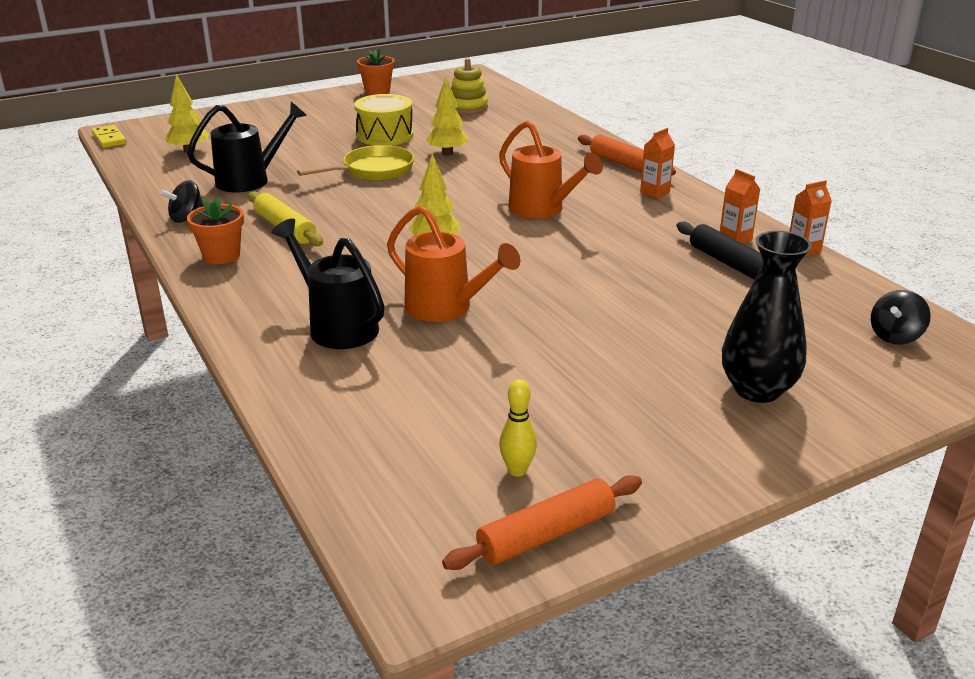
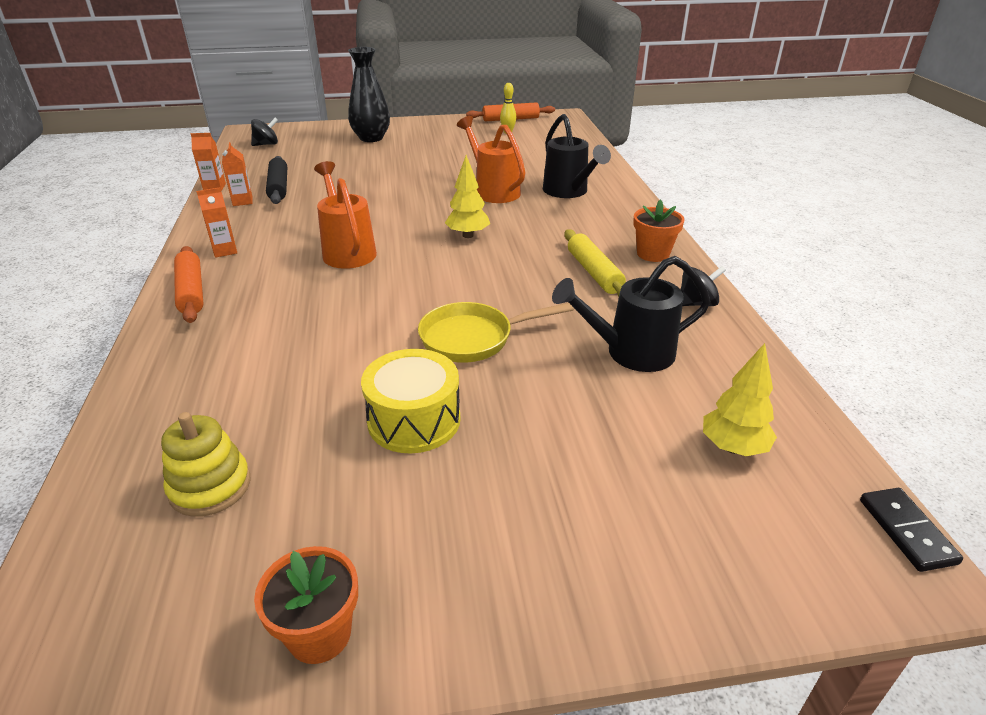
camera: 160 degrees left, 5 degrees up
(109, 139) = (906, 531): yellow domino -> black domino
(447, 153) = (360, 354): yellow tree -> none

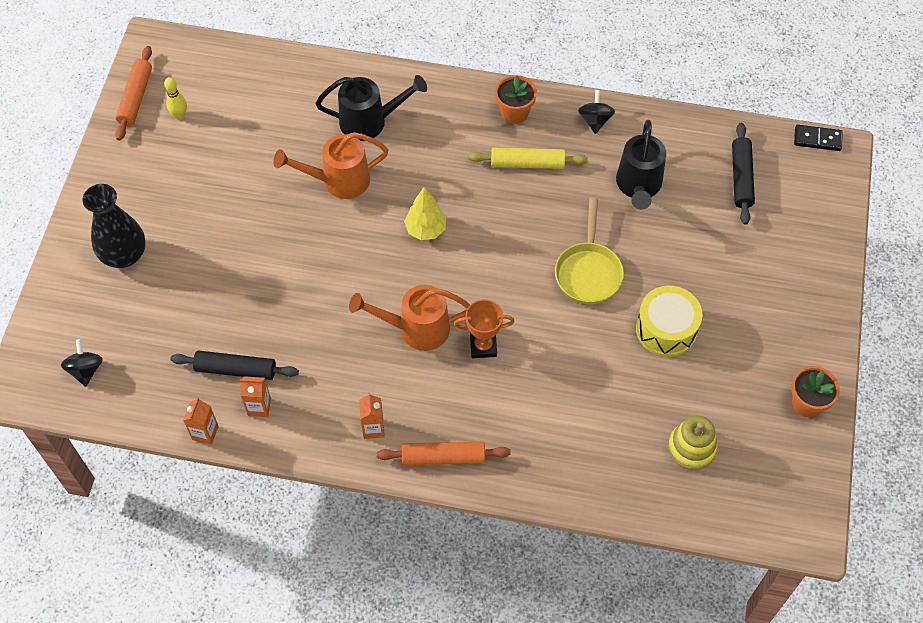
camera: 70 degrees left, 25 degrees up
(338, 289) = (483, 346): none -> orange trophy
(733, 447) = (741, 178): yellow tree -> black rolling pin

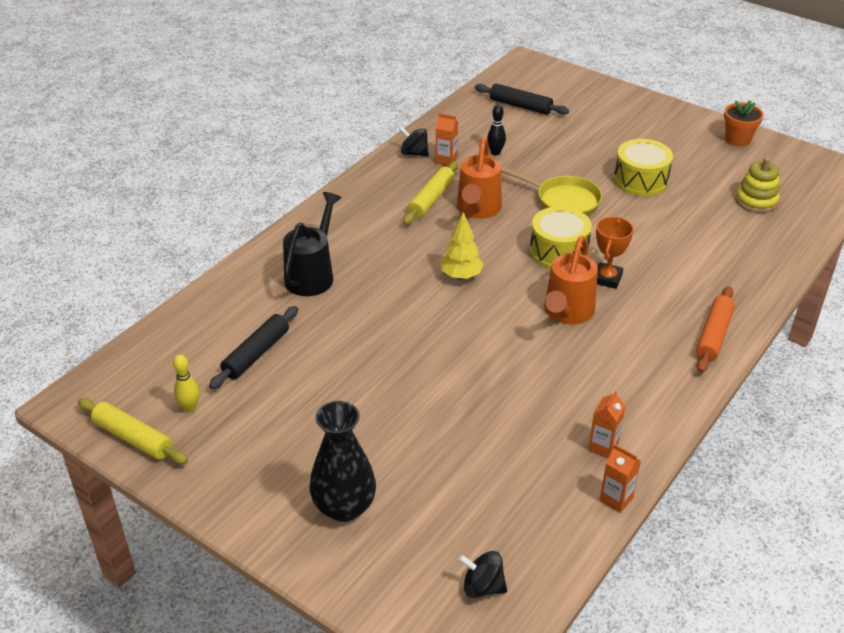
camera: 65 degrees left, 20 degrees down
(135, 98) = (133, 438): orange rolling pin -> yellow rolling pin
(236, 369) = (548, 452): black rolling pin -> black rolling pin (256, 354)
(338, 180) = (365, 315): orange watering can -> orange watering can (477, 210)
(373, 428) = (664, 371): orange carton -> orange carton (446, 160)
(503, 294) = (558, 251): none -> yellow drum
(514, 112) = (372, 190): orange flower pot -> none
(638, 186) = (495, 152): black watering can -> black bowling pin
(817, 139) = (509, 66): black domino -> none

